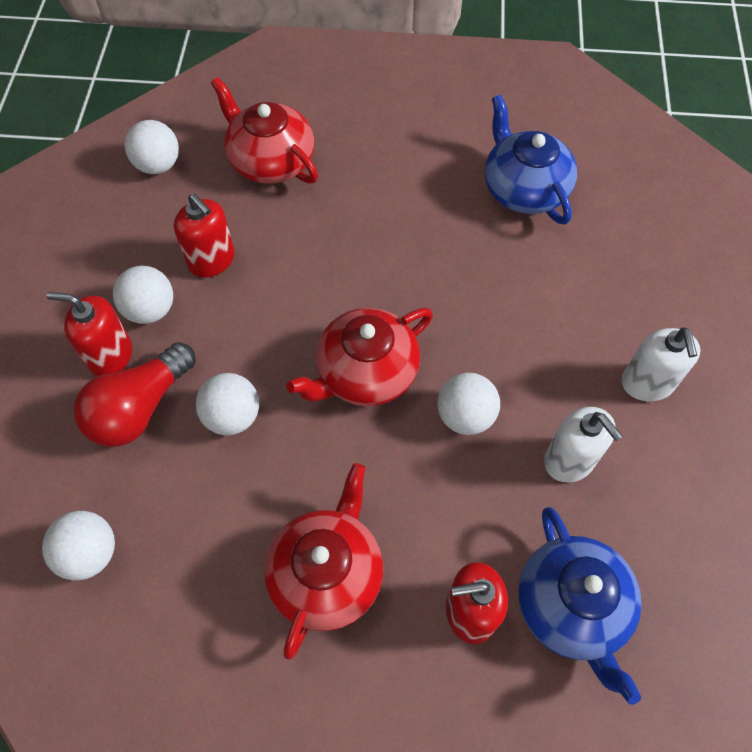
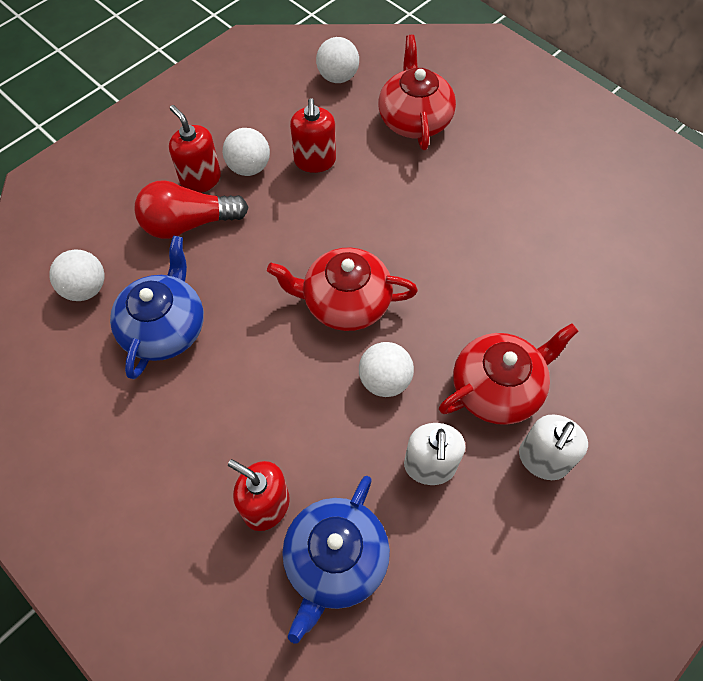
camera: 40 degrees right, 0 degrees up
(232, 416) = (236, 268): white ball -> none
(327, 573) = (202, 408): red teapot -> red teapot (498, 388)
(524, 189) = (584, 255): blue teapot -> blue teapot (165, 328)

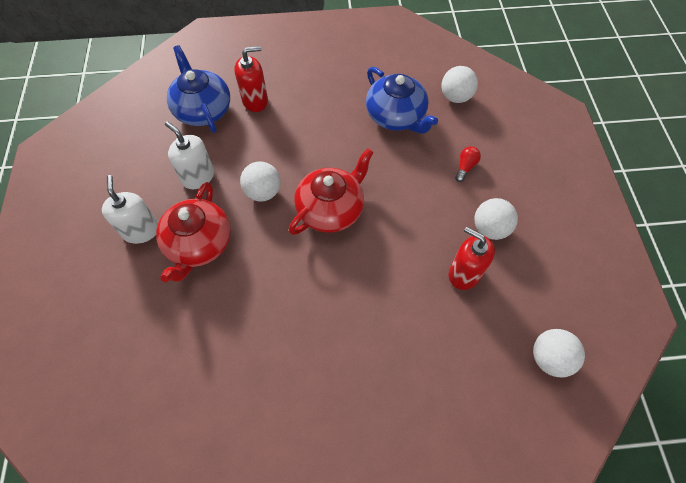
camera: 130 degrees right, 0 degrees up
(188, 223) = (465, 167): red light bulb -> red light bulb, size x0.46
(201, 179) = (500, 194): red soap dispenser -> none
(414, 119) = (453, 381): red teapot -> none

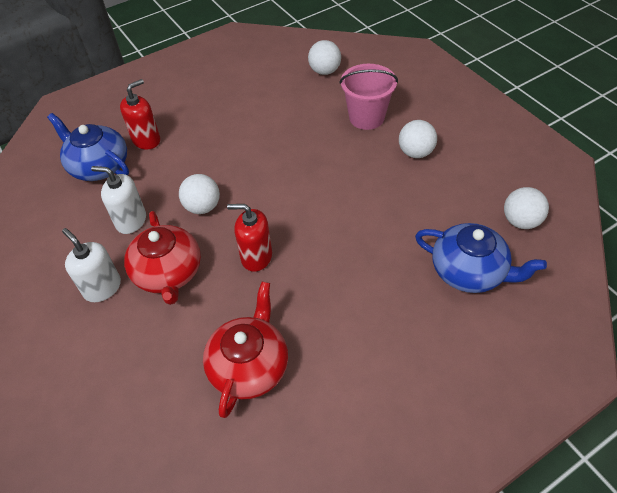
camera: 25 degrees left, 10 degrees down
(331, 209) = (274, 194): red teapot -> red teapot (249, 366)
(396, 116) = (284, 103): blue teapot -> blue teapot (469, 271)
(464, 273) = (417, 193): red soap dispenser -> red soap dispenser (256, 256)
(465, 167) = (366, 117): red light bulb -> pink bucket

